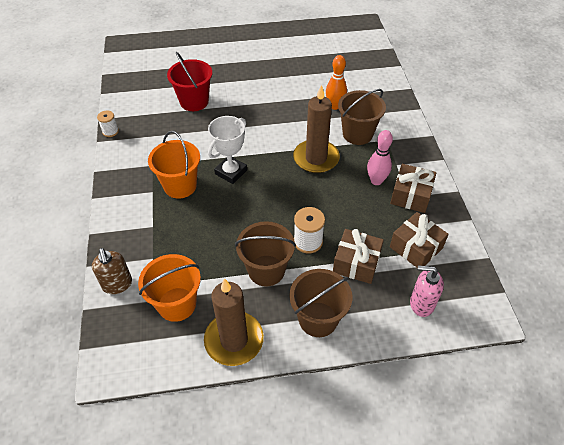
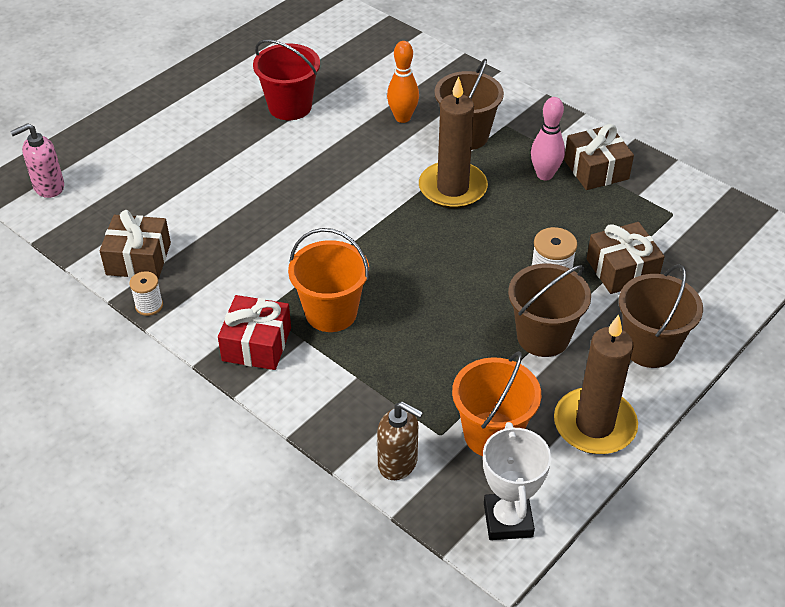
camera: 40 degrees left, 5 degrees down
(130, 179) = (256, 344): none -> red gift
(194, 102) = (218, 206): red bucket -> red bucket (290, 107)
(231, 172) = (373, 260): white trophy -> white trophy (508, 520)
(416, 247) = (659, 218): brown gift -> brown gift (138, 259)
(421, 304) = (723, 268): pink soap dispenser -> pink soap dispenser (48, 187)

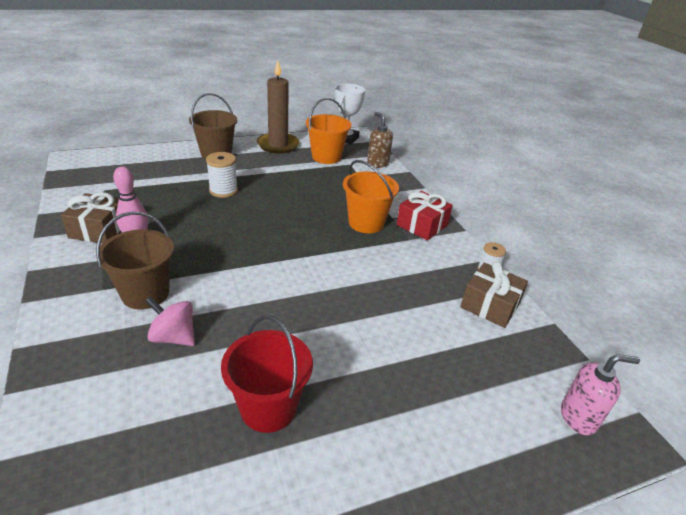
camera: 155 degrees left, 10 degrees down
(402, 118) = (173, 337): orange bowling pin -> pink spinning top
(452, 188) = (211, 258): brown candle -> none
(543, 337) = (260, 174): brown bucket -> none
(622, 270) = (178, 180): brown gift -> none

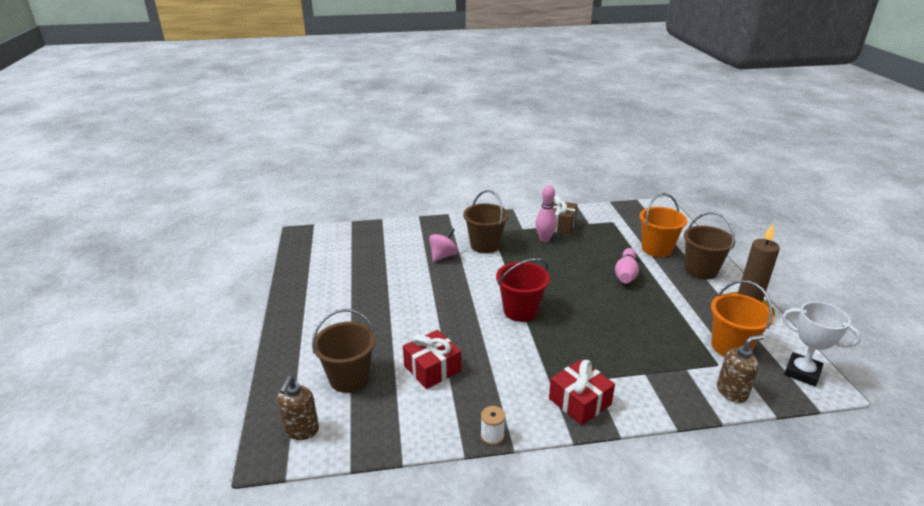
camera: 105 degrees right, 5 degrees down
(223, 191) = (626, 274): white spool -> pink bowling pin
(268, 408) = (377, 287): red bucket -> red bucket (520, 311)
(366, 223) = (579, 357): orange bucket -> orange bucket (657, 249)
(425, 318) = (432, 368): none -> red gift
(477, 392) = (349, 378): none -> brown bucket
(490, 305) = (438, 418): brown gift -> none
(578, 417) = (301, 430): pink soap dispenser -> brown soap dispenser

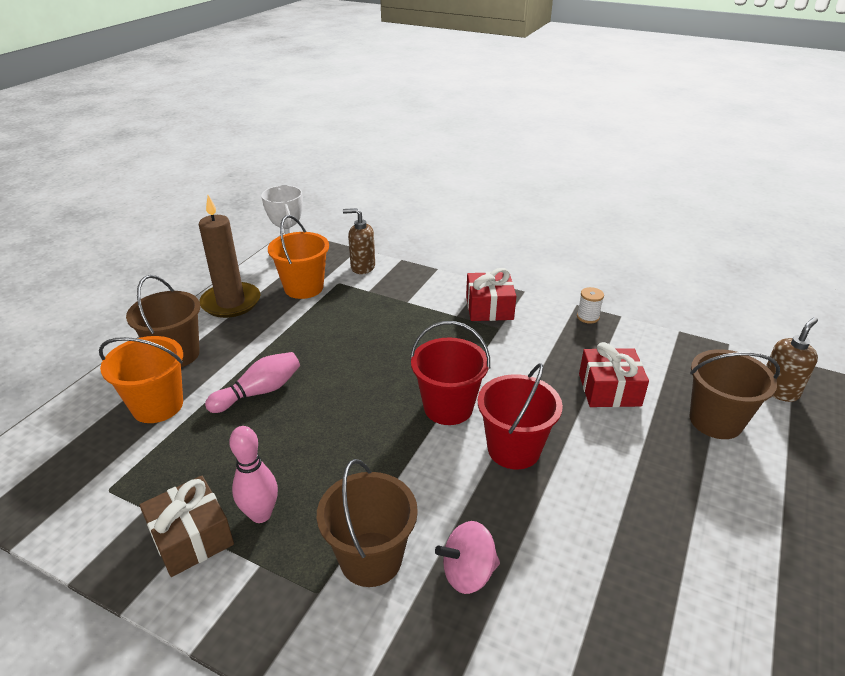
camera: 145 degrees left, 5 degrees up
(464, 306) = (514, 449): none -> red bucket

